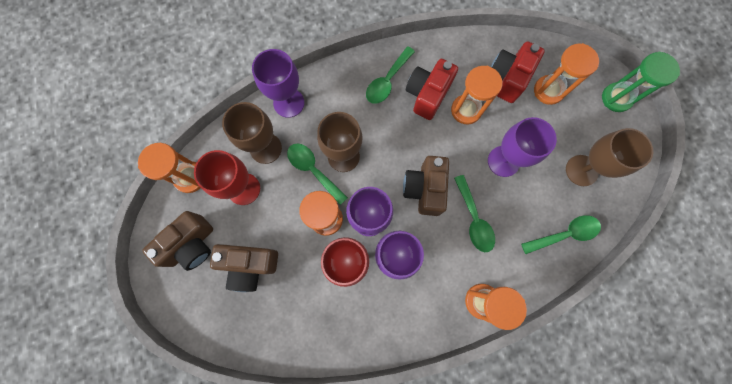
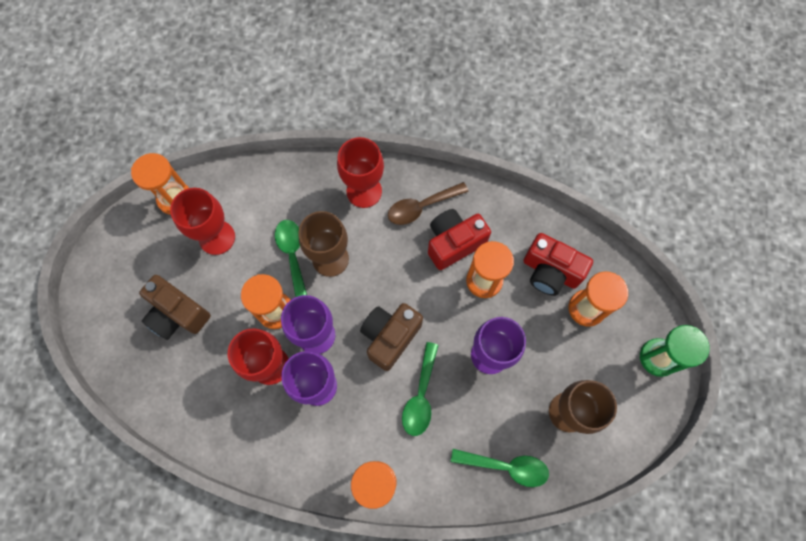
camera: 30 degrees right, 5 degrees down
(191, 244) = (138, 263): brown camera -> none
(265, 148) = (261, 209): brown goblet -> none
(289, 103) = (310, 176): purple goblet -> none
(337, 92) = (364, 191): none -> red goblet
(387, 81) = (421, 207): green spoon -> brown spoon
(508, 78) = (550, 272): red camera -> red camera turned 120 degrees counterclockwise

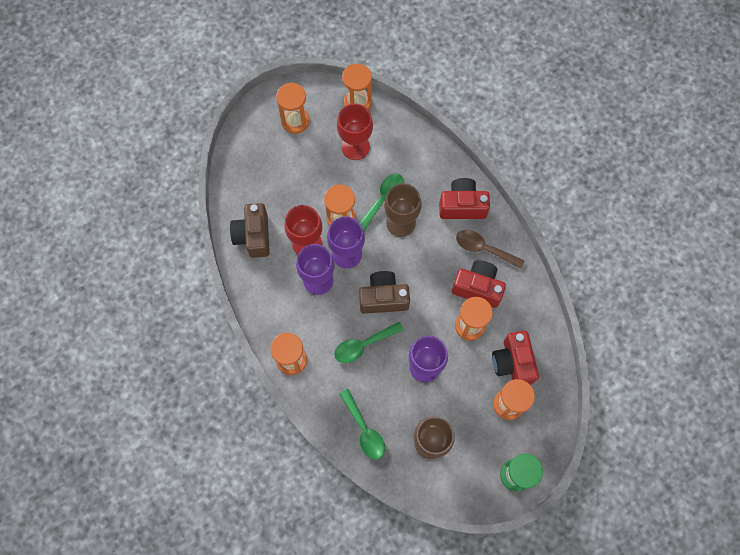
camera: 50 degrees right, 0 degrees up
(135, 271) = (295, 121): none -> orange hourglass
(178, 314) = (291, 166): brown camera -> brown camera (253, 236)
(364, 191) = (462, 206): red goblet -> red camera

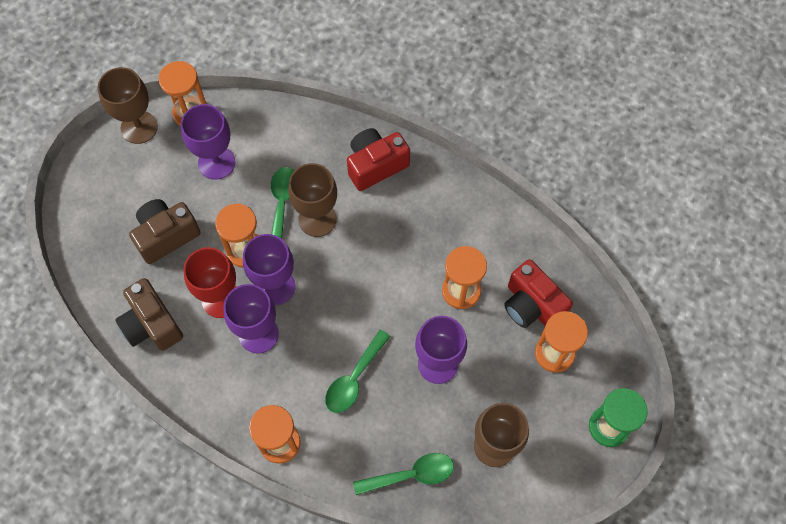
camera: 30 degrees left, 5 degrees down
(295, 121) = (129, 169): orange hourglass -> none
(317, 95) = (139, 127): none -> brown goblet
(355, 147) = (216, 162): red goblet -> purple goblet
(364, 429) = (411, 475): green spoon -> green spoon turned 45 degrees counterclockwise
(383, 298) = (346, 313): brown camera -> brown camera (166, 236)
(478, 287) = (445, 244): red camera -> none
(484, 248) = (426, 199): brown spoon -> none

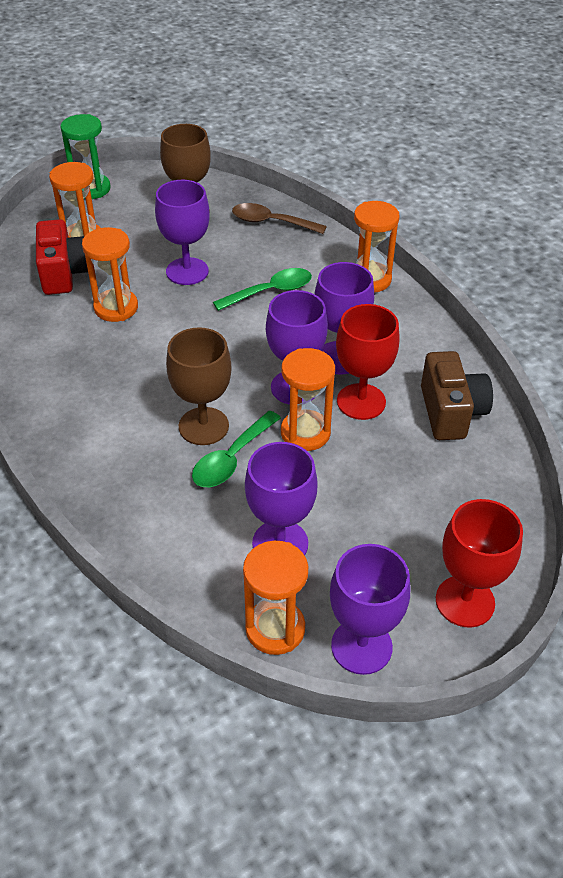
camera: 150 degrees left, 20 degrees down
(91, 182) = (465, 601): none -> red goblet
(139, 127) = (361, 646): brown goblet -> purple goblet
(166, 236) = (392, 489): brown camera -> none
(375, 165) = (93, 448): red camera -> none
(411, 475) = (271, 222): green spoon -> brown spoon

